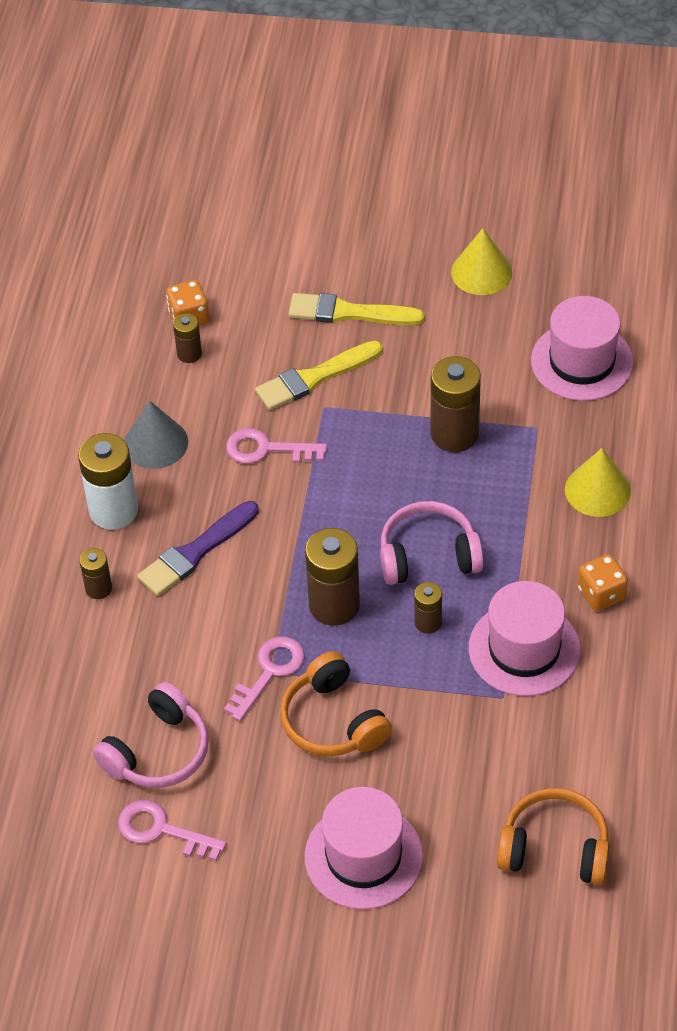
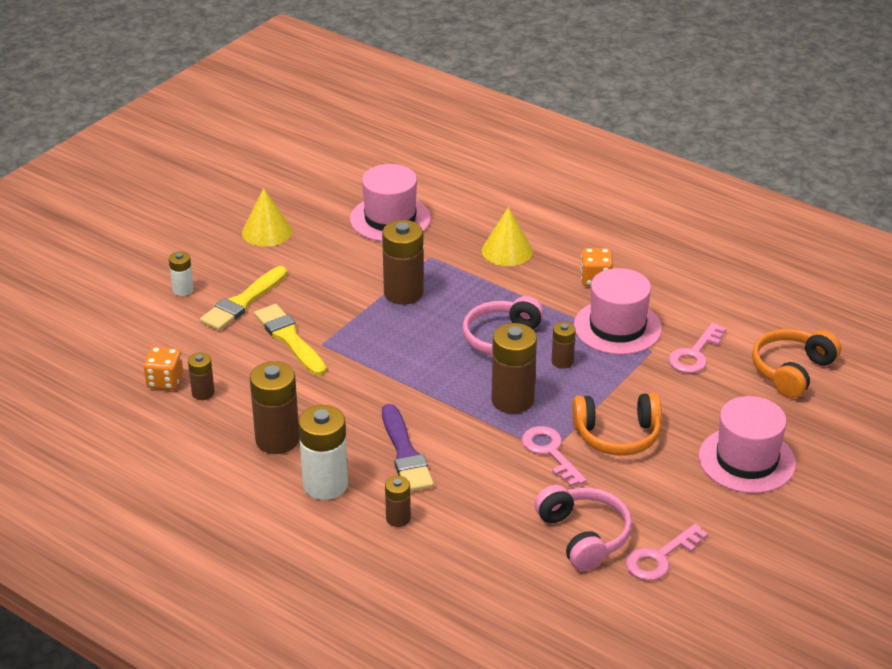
camera: 65 degrees left, 15 degrees down
(156, 443) = (277, 440): grey cone -> brown battery
(267, 449) = (337, 384): pink key -> pink key (695, 354)
(314, 378) = (289, 339): yellow brush -> yellow brush turned 150 degrees clockwise
(336, 257) = (183, 290): none -> white battery

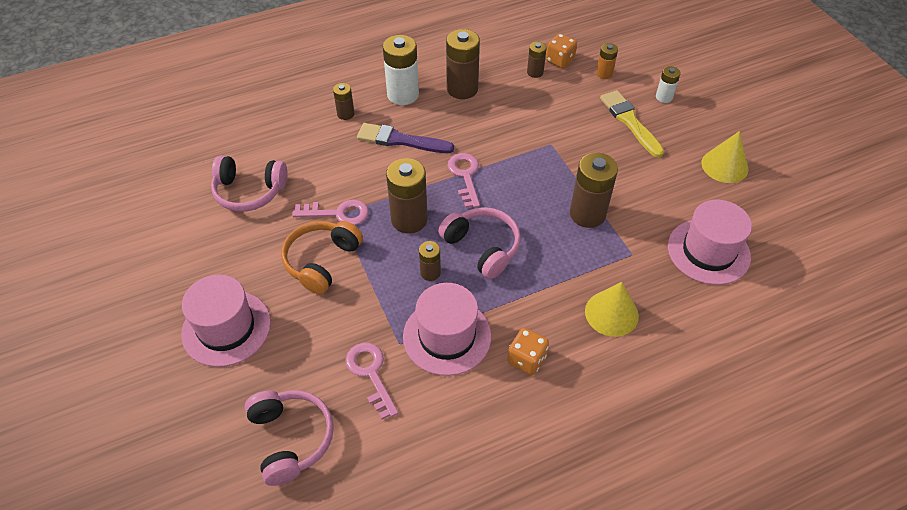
camera: 120 degrees right, 15 degrees up
(169, 341) = (604, 74): none -> orange battery
(289, 339) = (568, 130): yellow brush -> none
(660, 557) = (194, 220): pink key -> pink key (465, 176)
(792, 371) = (291, 438): orange headphones -> pink headphones

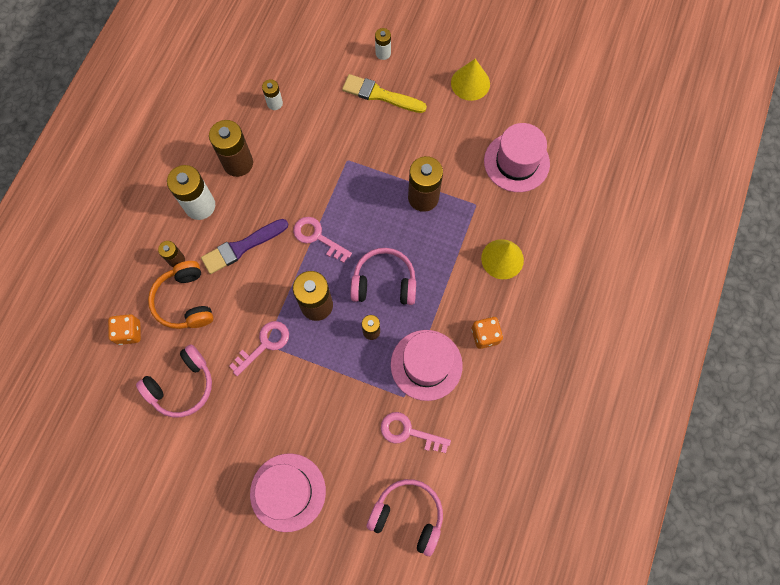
camera: 45 degrees left, 20 degrees up
(321, 261) = (294, 389): orange headphones -> orange headphones (185, 301)
(535, 72) = (275, 103): brown battery -> white battery
(559, 60) = (281, 77): orange dice -> orange dice (129, 332)
(604, 74) = (324, 64): orange battery -> none

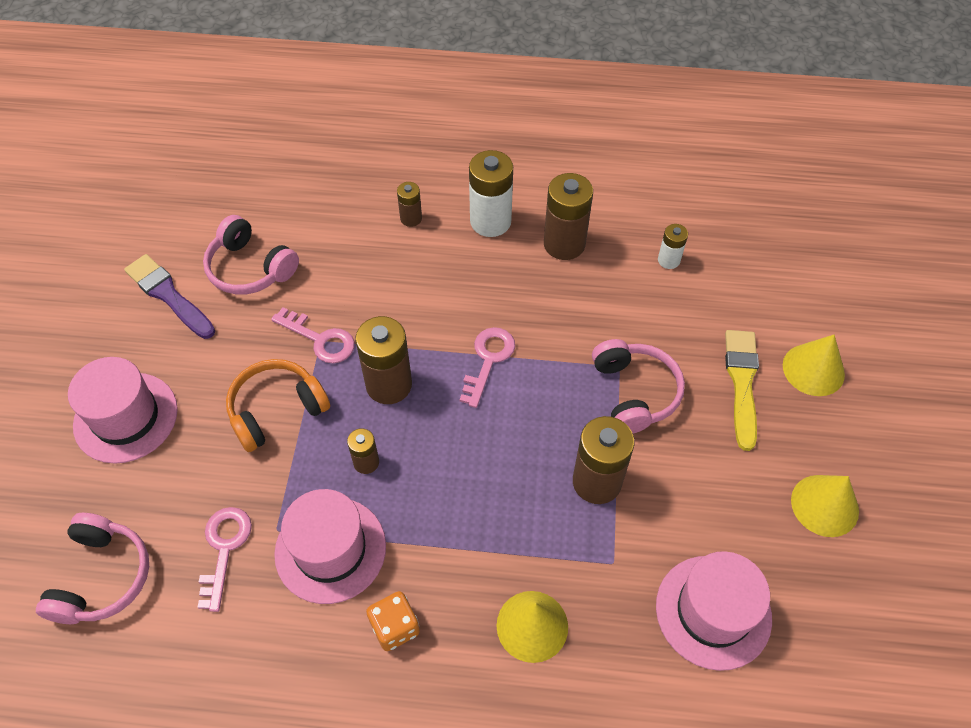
camera: 75 degrees right, 15 degrees down
(129, 332) = (307, 200): orange dice -> none
(185, 301) = (359, 241): orange headphones -> orange headphones (276, 410)
(242, 247) = (448, 279): purple brush -> purple brush (168, 295)
(383, 53) = (813, 369): white battery -> yellow cone
(384, 282) = (444, 461): pink headphones -> pink headphones (634, 393)

